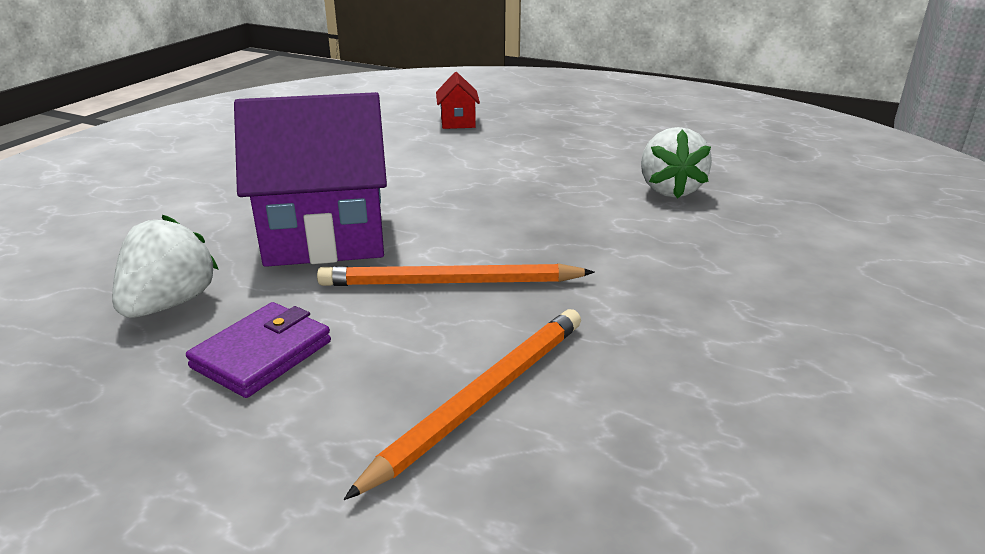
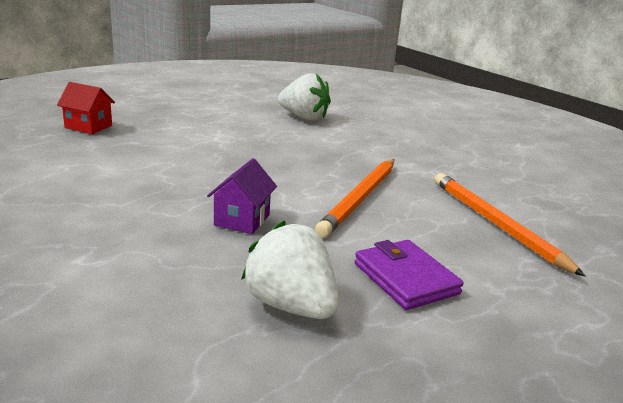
camera: 65 degrees left, 5 degrees down
(325, 237) = (242, 220): purple house -> purple house, size x0.44

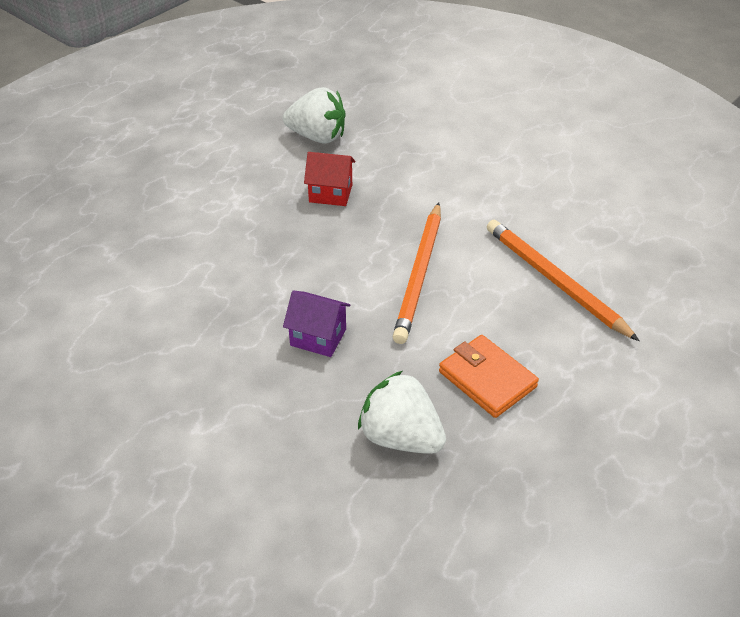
camera: 10 degrees left, 20 degrees up
(88, 127) = (87, 219): red house -> red house (330, 193)
(242, 220) = (318, 337): purple house -> purple house turned 75 degrees counterclockwise
(405, 279) = (487, 379): purple wallet -> orange wallet

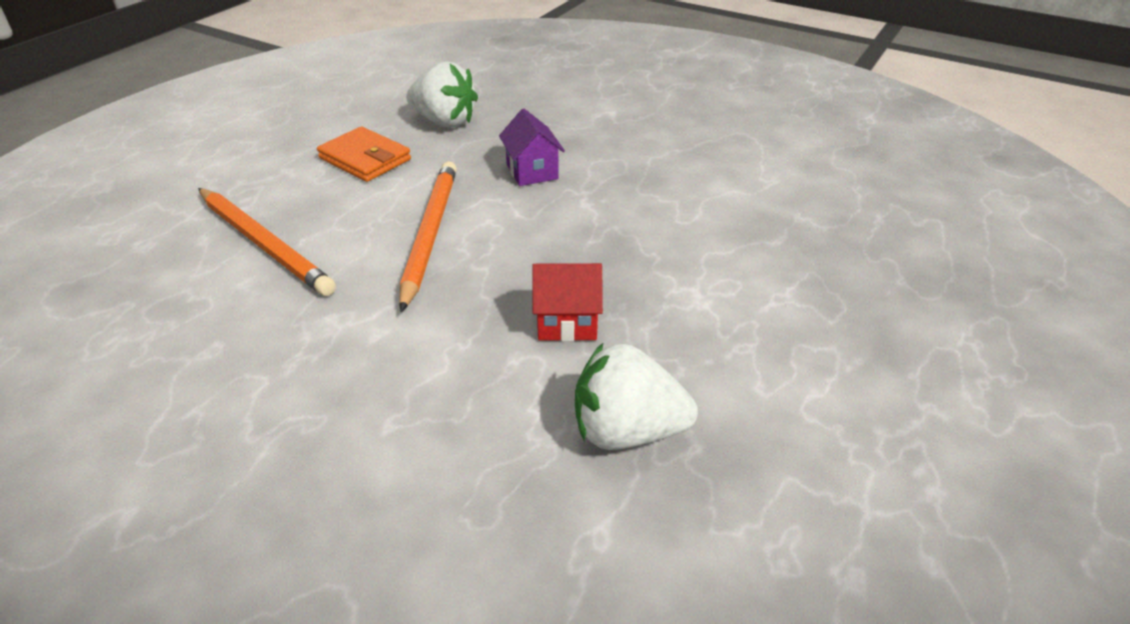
camera: 170 degrees right, 5 degrees down
(318, 337) = (532, 171): purple house -> purple house turned 60 degrees clockwise

